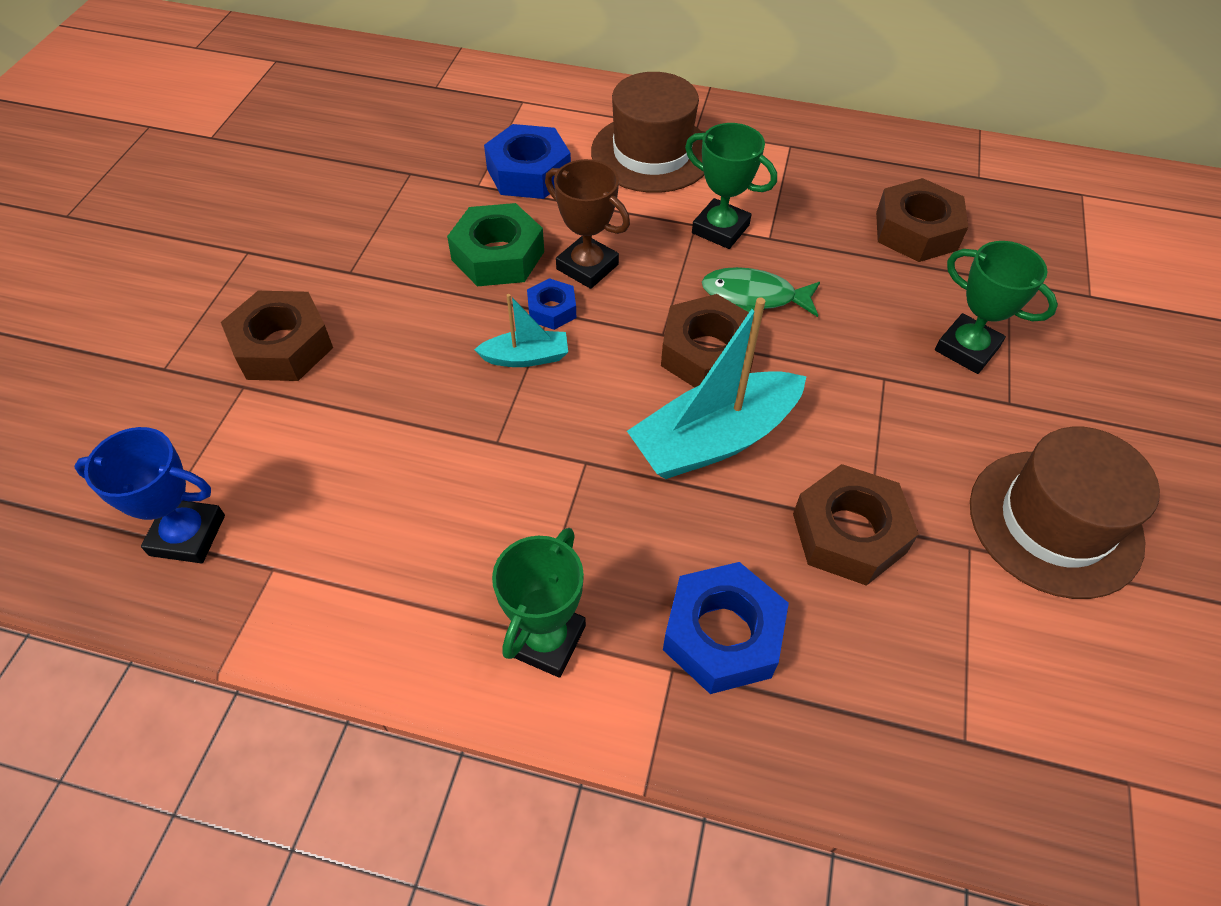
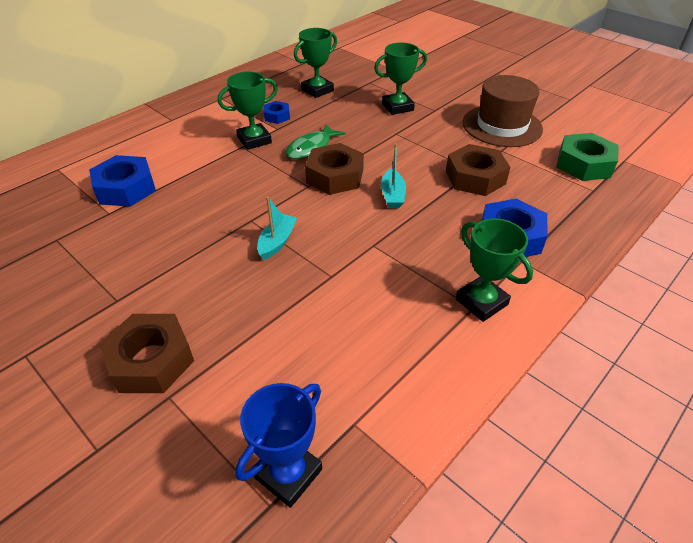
camera: 60 degrees left, 10 degrees down
(498, 255) = (182, 225): green nut -> green nut (584, 164)
(552, 310) = (250, 219): blue nut -> blue nut (277, 116)
(587, 267) = (231, 194): brown trophy -> none
(652, 153) = (170, 140): brown hat -> none
(714, 439) = (392, 195): turquoise boat -> turquoise boat, size x0.51
(916, 231) = (317, 90): brown nut -> green trophy

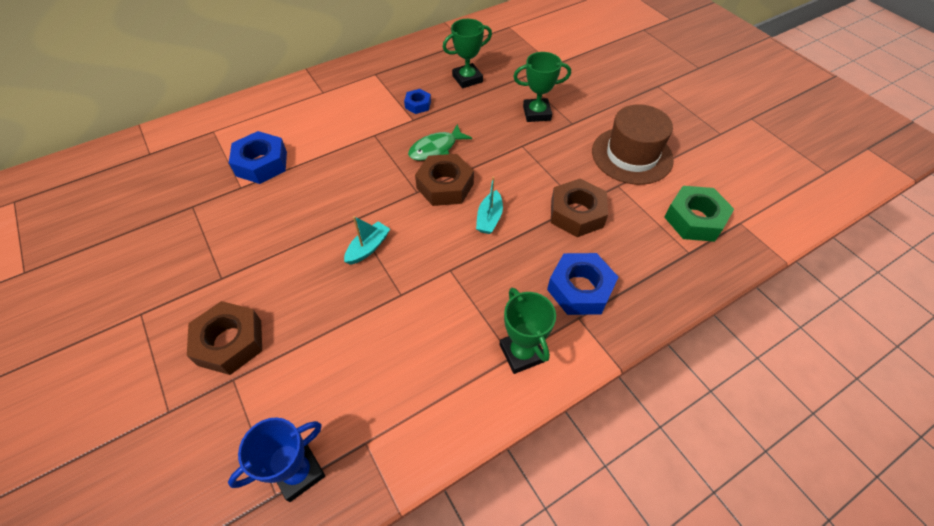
camera: 15 degrees right, 10 degrees up
(254, 140) = (387, 129): green trophy -> none

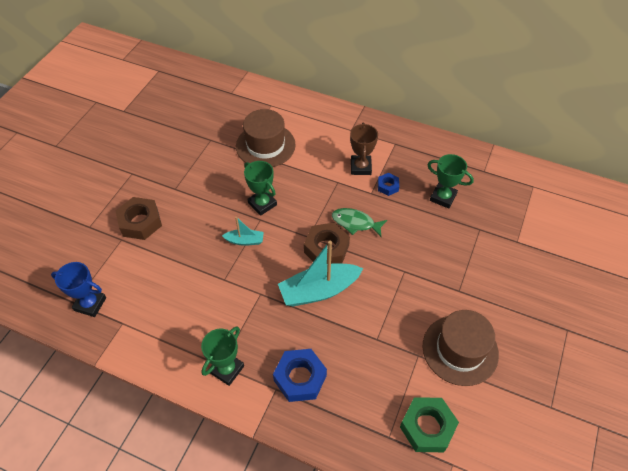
camera: 55 degrees right, 0 degrees up
(261, 163) = (265, 145): blue nut -> brown hat
(375, 110) = (360, 167): none -> brown trophy
(489, 218) = (319, 290): turquoise boat -> turquoise boat, size x1.96
(536, 113) = (447, 261): green trophy -> green trophy (262, 204)
(576, 213) = (366, 341): brown nut -> none

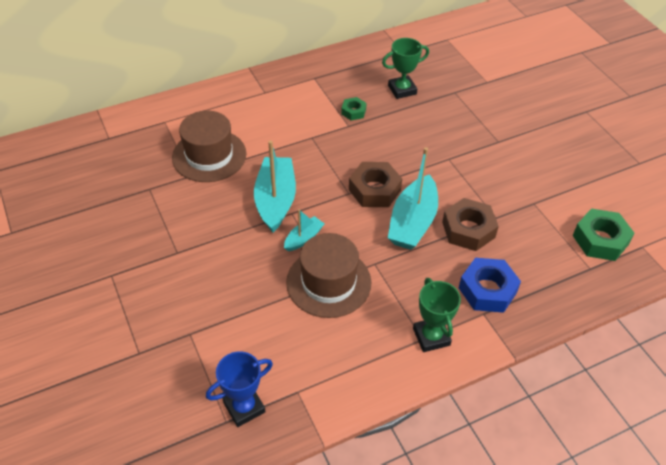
camera: 50 degrees left, 5 degrees down
(140, 222) = (186, 305): brown nut -> brown nut (468, 230)
(262, 204) = (275, 200): green trophy -> turquoise boat
(355, 223) = (368, 155): green fish -> none
(360, 167) = (313, 113): brown trophy -> none
(388, 186) = (353, 111): blue nut -> green nut
(460, 350) = (551, 176): brown hat -> brown hat (328, 282)

